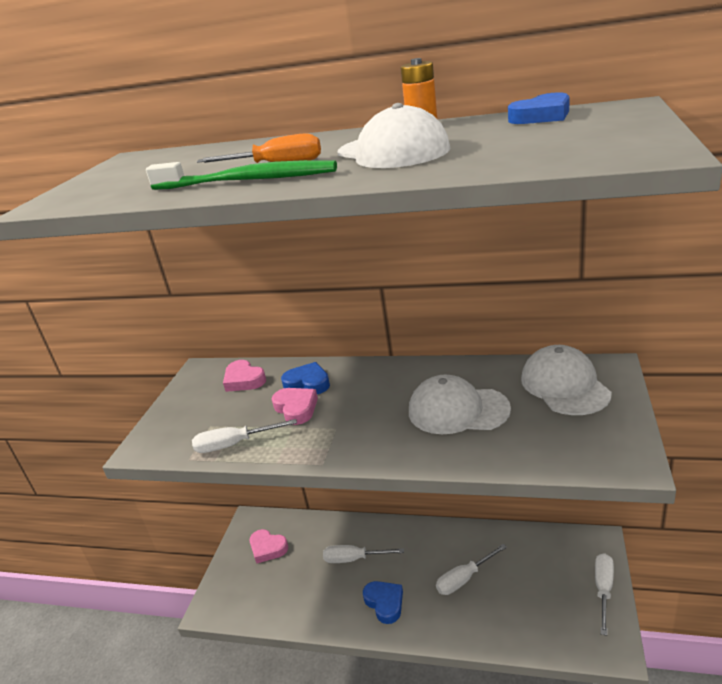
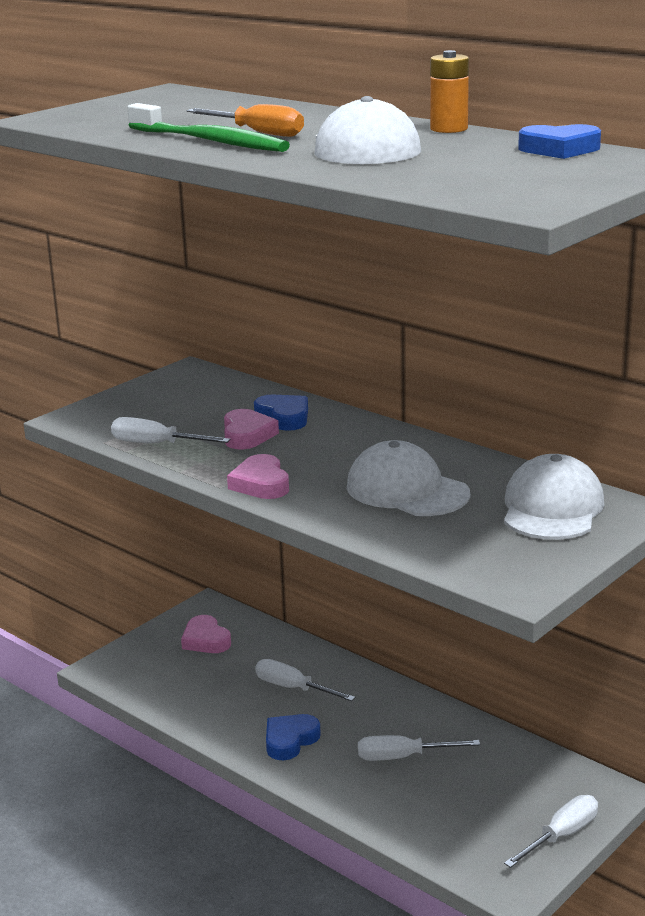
camera: 25 degrees right, 5 degrees down
(244, 380) = (223, 393): pink heart -> pink heart (261, 484)
(385, 603) = (290, 740): blue heart -> blue heart turned 135 degrees counterclockwise

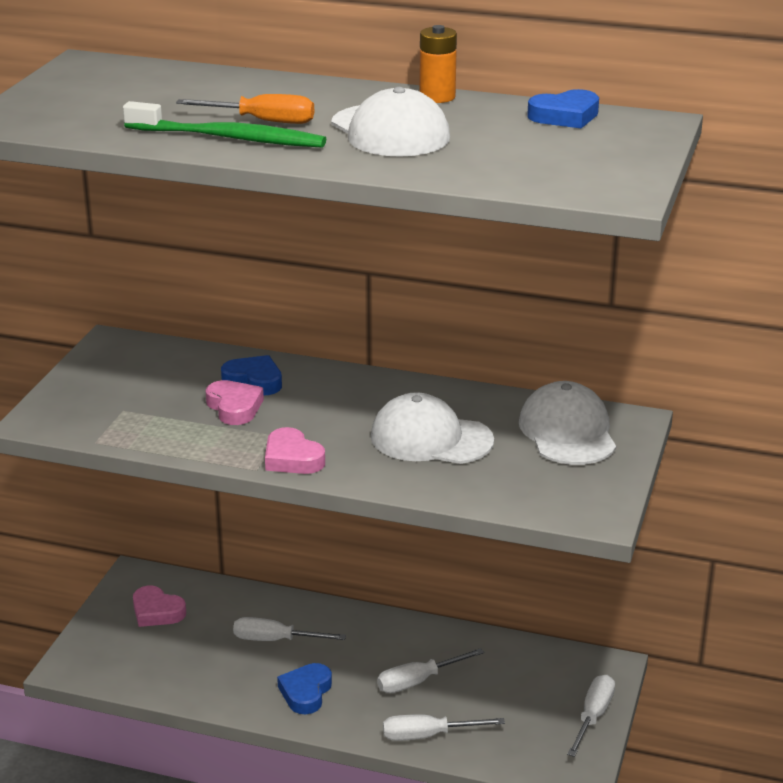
camera: 25 degrees left, 5 degrees up
(156, 444) = (153, 434): white screwdriver -> white screwdriver (428, 736)

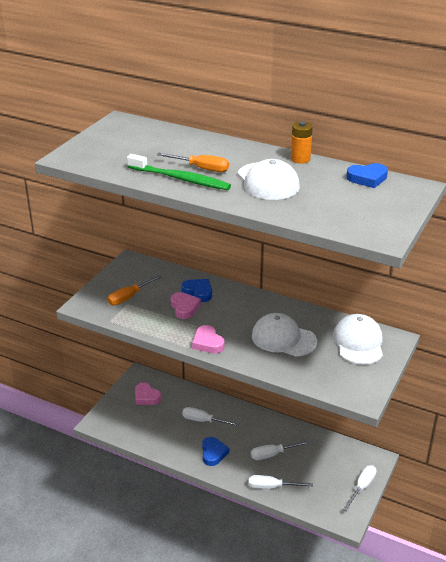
camera: 10 degrees right, 5 degrees up
(124, 400) = (129, 297): none -> orange screwdriver
(306, 692) = (213, 453): blue heart -> blue heart turned 150 degrees clockwise

